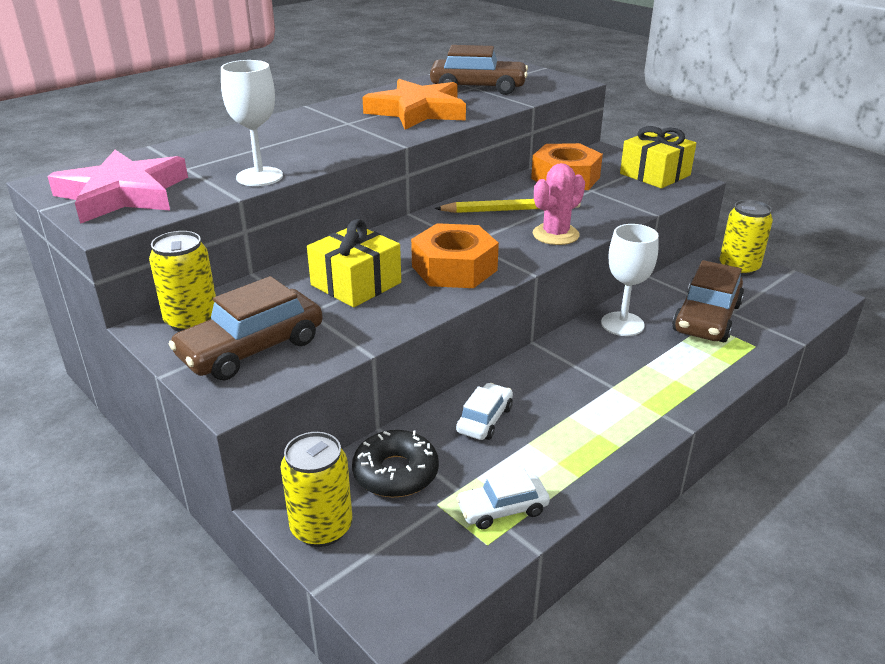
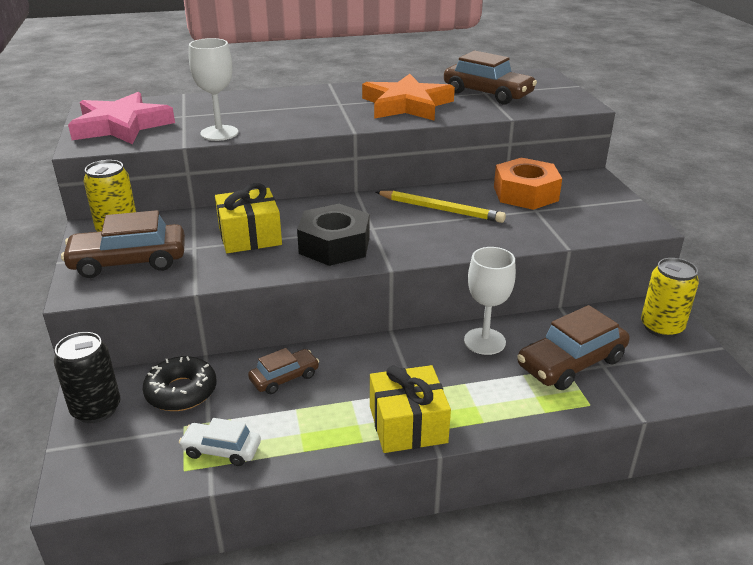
camera: 30 degrees right, 0 degrees up
(321, 528) = (96, 409): yellow can -> black can
(454, 268) = (334, 245): orange nut -> black nut
(485, 419) = (284, 378): white car -> brown car
(555, 235) = (451, 241): pink cactus -> none
(655, 174) = (617, 211): yellow gift -> yellow gift (408, 424)

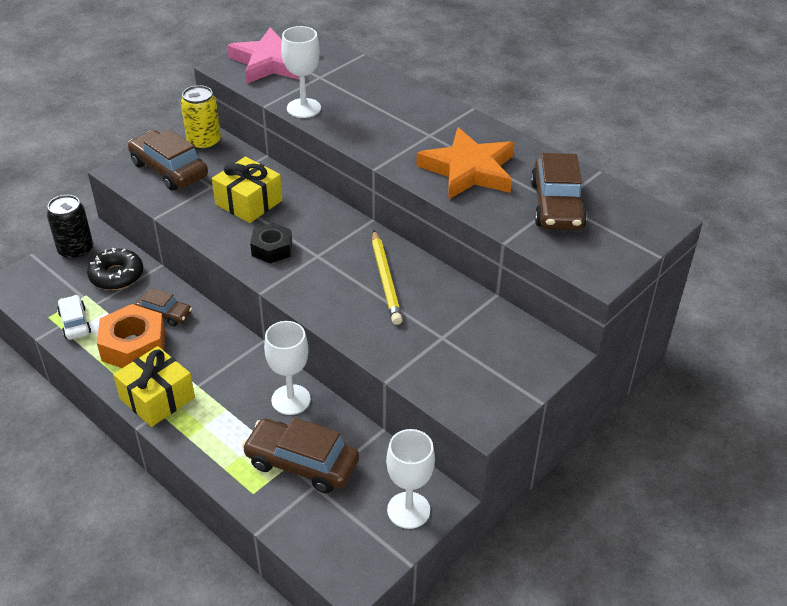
camera: 55 degrees right, 10 degrees up
(334, 245) = (272, 249): black nut -> black nut, size x0.64
(525, 193) = (470, 319): orange nut -> orange nut (133, 346)
(661, 327) = (408, 510): yellow can -> white goblet

